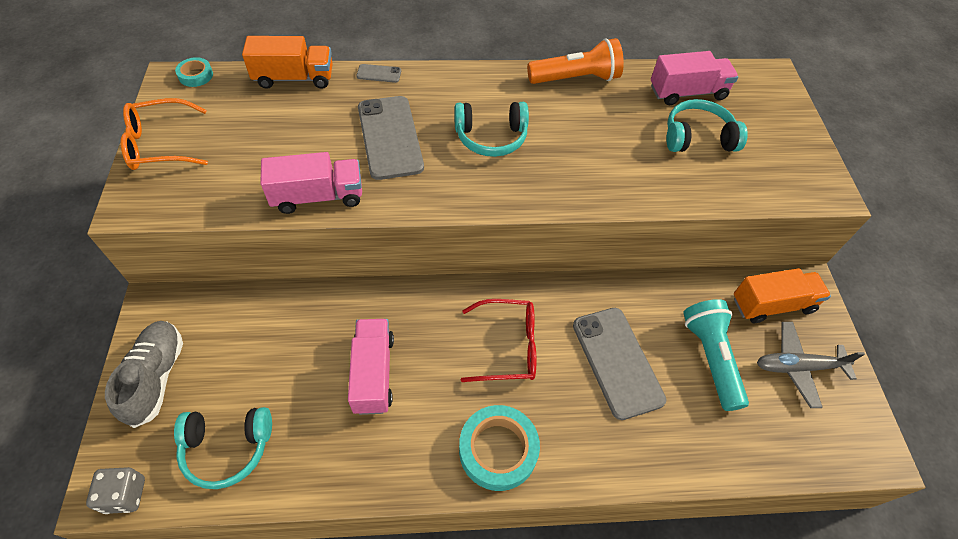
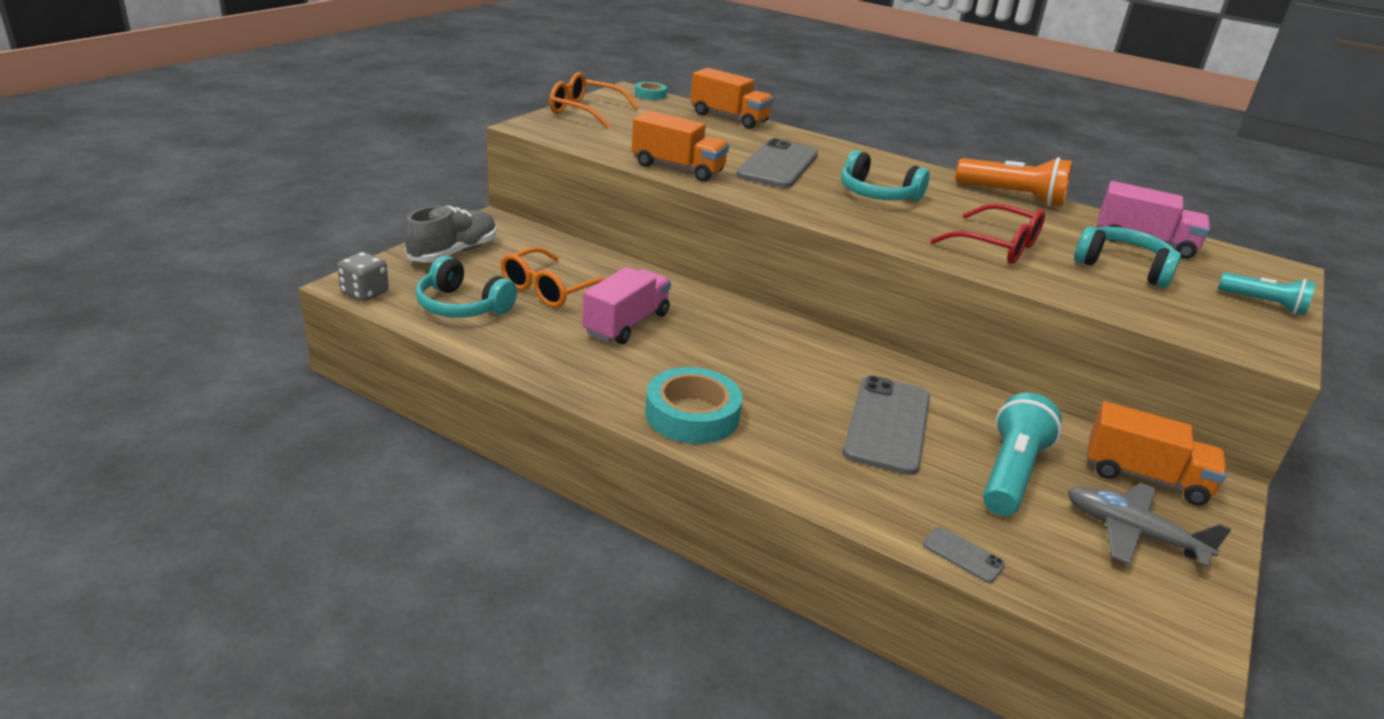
camera: 35 degrees right, 25 degrees down
(280, 370) = (550, 289): none -> orange glasses
(318, 196) = (678, 168): pink truck -> orange truck
(379, 74) = (808, 137): grey phone -> grey phone (963, 555)
(507, 346) = (774, 365): red glasses -> red glasses (996, 246)
(791, 130) = (1263, 304): none -> turquoise flashlight

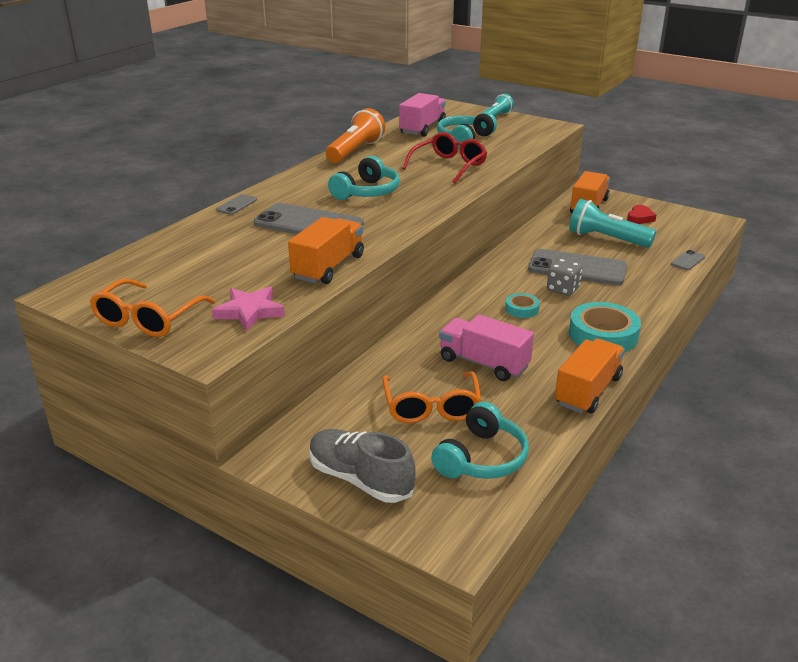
camera: 85 degrees left, 0 degrees up
(365, 293) = (474, 533): grey dice -> grey dice (563, 289)
(550, 289) = (431, 406): orange glasses -> orange glasses turned 45 degrees clockwise
(592, 139) = (250, 311): none -> pink star
(650, 95) = (82, 280): turquoise tape -> turquoise tape (521, 309)
(729, 118) = (172, 240): orange truck -> orange truck (588, 391)
(816, 140) = (237, 205): none -> grey phone
(1132, 533) = (640, 218): grey plane -> red heart

